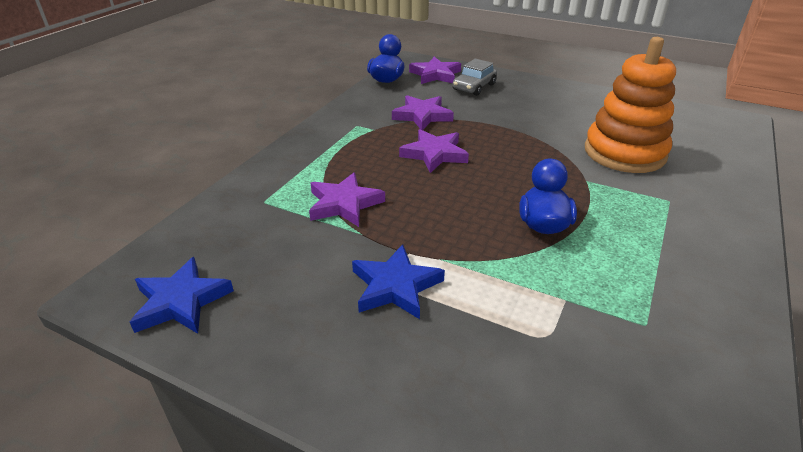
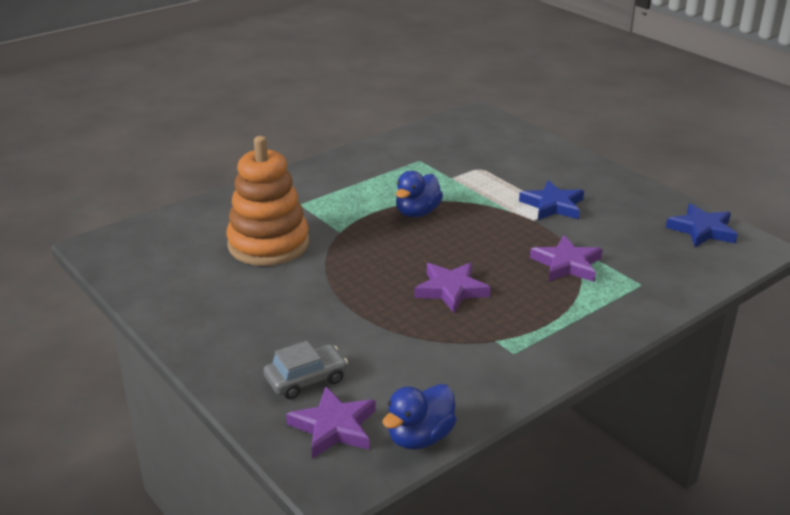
camera: 155 degrees left, 5 degrees down
(422, 116) = (423, 345): purple star -> none

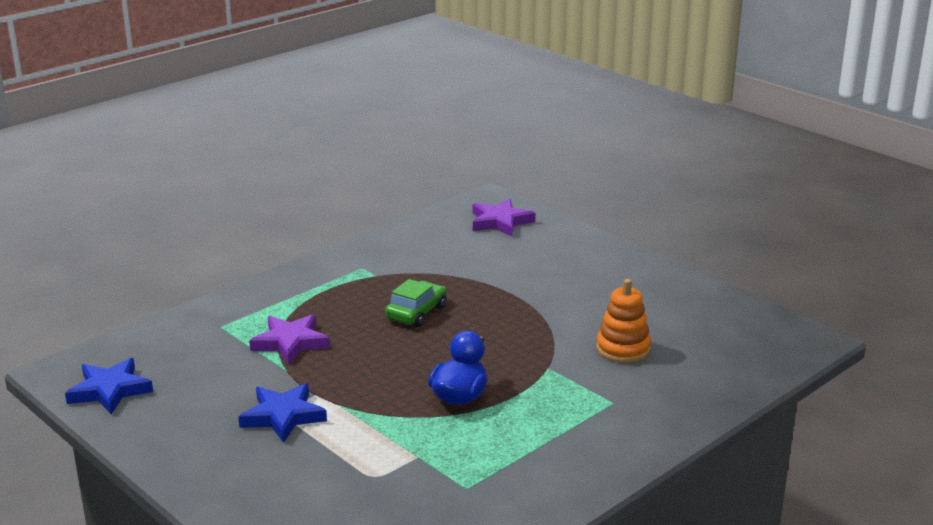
camera: 175 degrees right, 5 degrees down
(268, 244) = (623, 349): orange stacking toy -> orange stacking toy, size x0.59
(306, 379) = (531, 245): grey car -> none
(420, 437) = (437, 219): blue duck -> none
(451, 290) = (416, 312): purple star -> green car

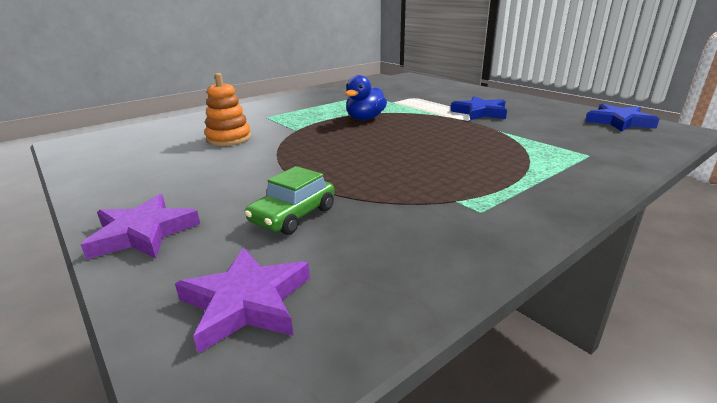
camera: 175 degrees left, 0 degrees up
(290, 342) = (508, 144): purple star -> purple star (143, 233)
(416, 312) = (400, 163): green car -> green car (293, 215)

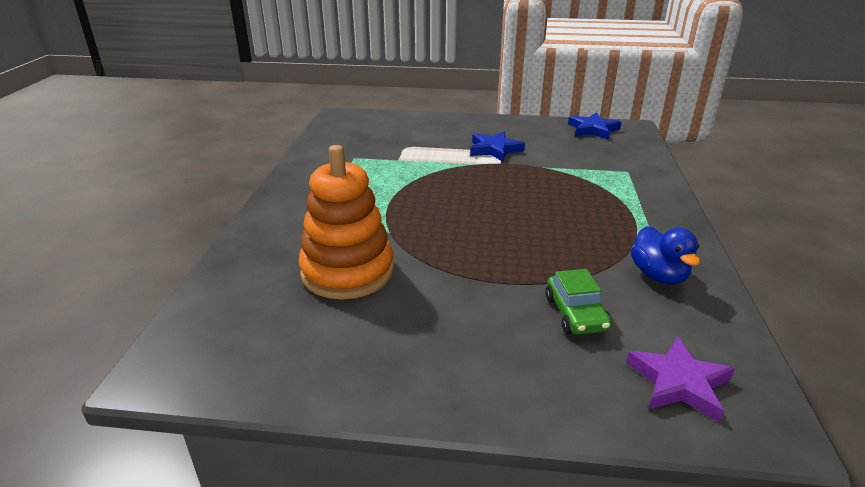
camera: 45 degrees left, 5 degrees up
(143, 233) = (518, 394): purple star -> none
(229, 138) = (347, 272): orange stacking toy -> orange stacking toy, size x1.70
(365, 119) = (420, 191): blue duck -> blue duck (658, 275)

